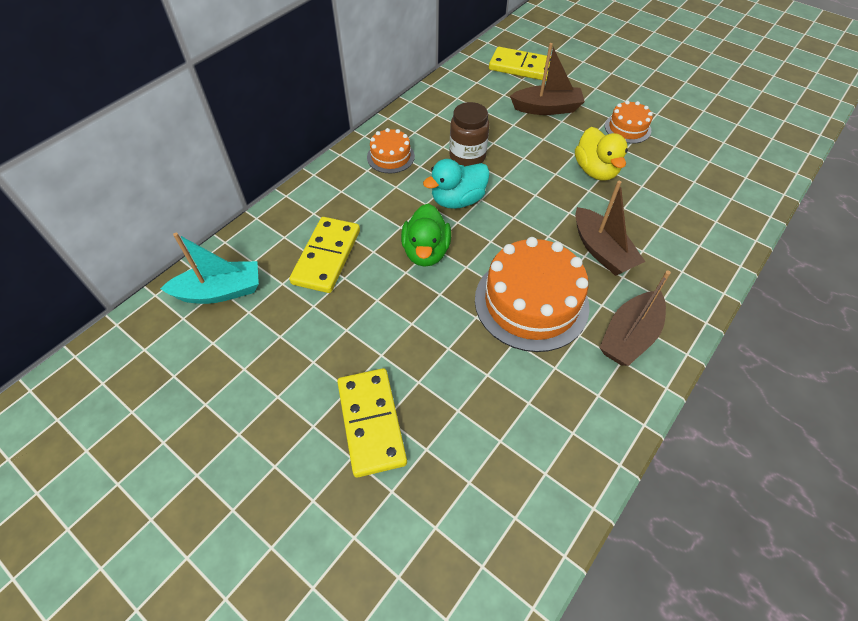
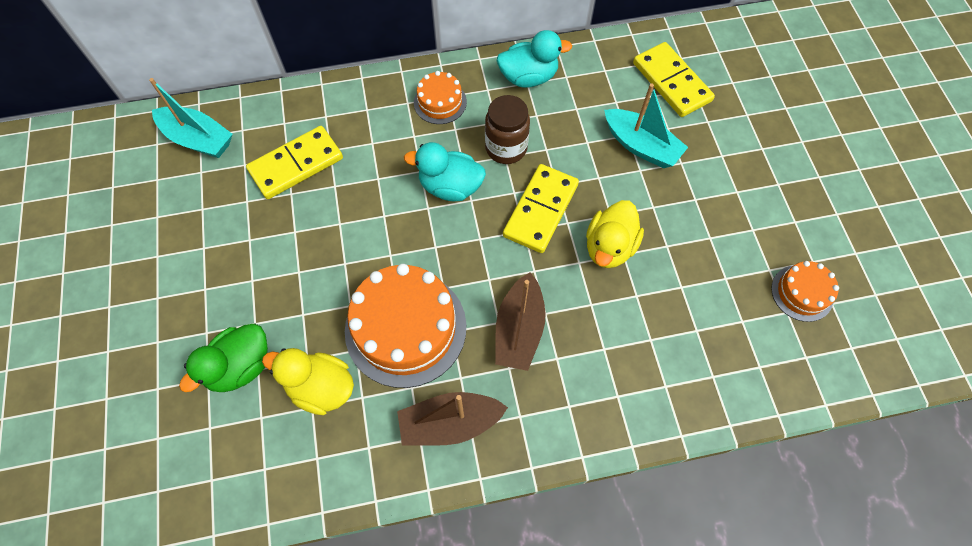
camera: 40 degrees right, 10 degrees up
(371, 422) = (193, 328): yellow domino -> yellow domino (541, 210)
(426, 252) = (373, 217): green duck -> green duck (240, 366)
(433, 110) = (528, 77): none -> turquoise duck
(519, 384) = (321, 387): none -> yellow duck
(547, 108) = (641, 146): brown boat -> turquoise boat
(627, 128) = (699, 224): orange cake -> orange cake (802, 293)

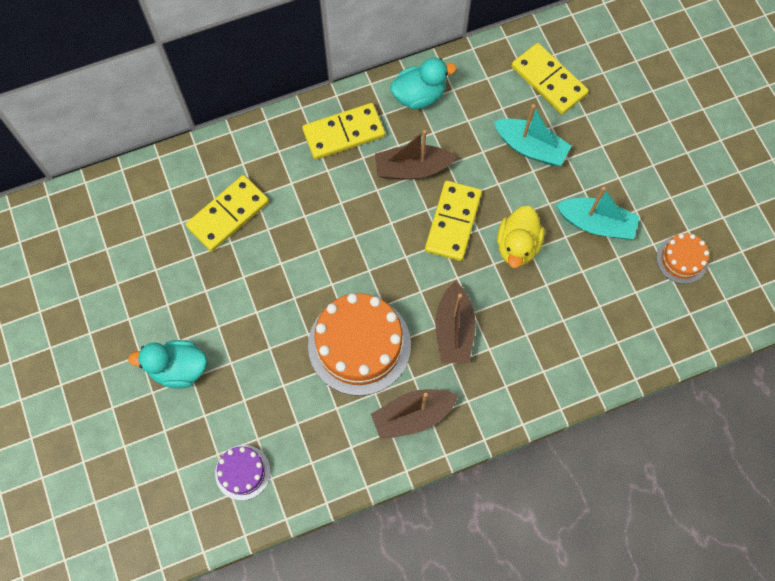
camera: 10 degrees left, 5 degrees up
(198, 139) = (132, 205): turquoise boat -> turquoise boat (596, 224)
(232, 455) = (242, 472): none -> purple cake
(240, 366) = (229, 400): green duck -> none
(321, 387) = (301, 406): yellow duck -> none
(440, 102) = (344, 133): orange cake -> yellow domino
(450, 187) = (370, 213): turquoise duck -> turquoise duck (178, 369)
(506, 148) = (412, 169): brown jar -> brown boat

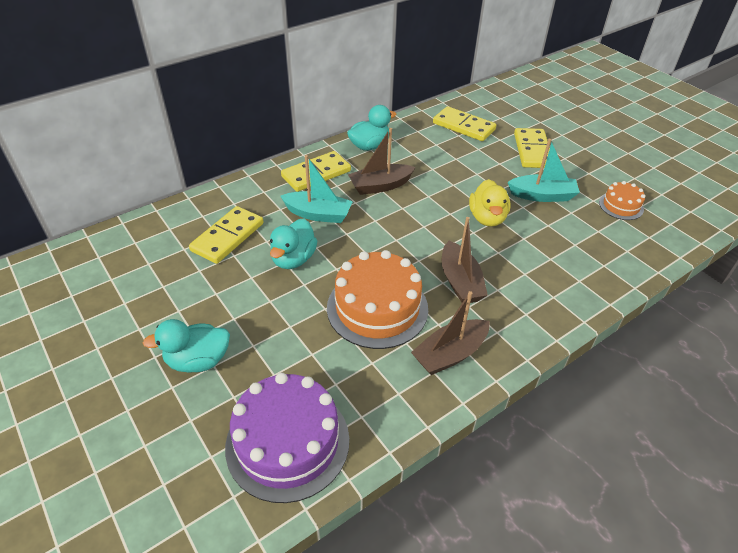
camera: 15 degrees left, 25 degrees down
(242, 472) = (287, 442): purple cake -> purple cake, size x1.95
(291, 261) = (293, 259): none -> turquoise duck
(453, 222) = (427, 212): yellow domino -> yellow domino (532, 151)
(530, 148) = (468, 161): turquoise boat -> turquoise boat (318, 214)

